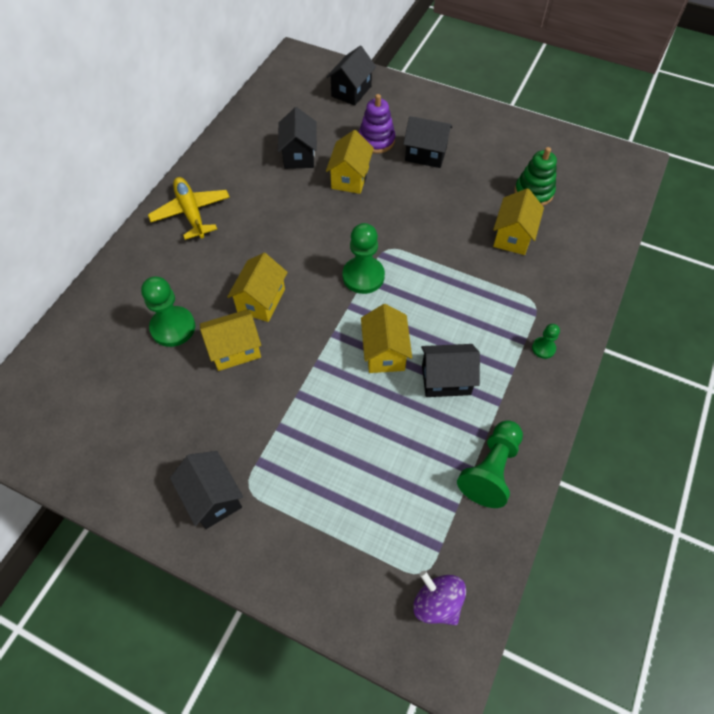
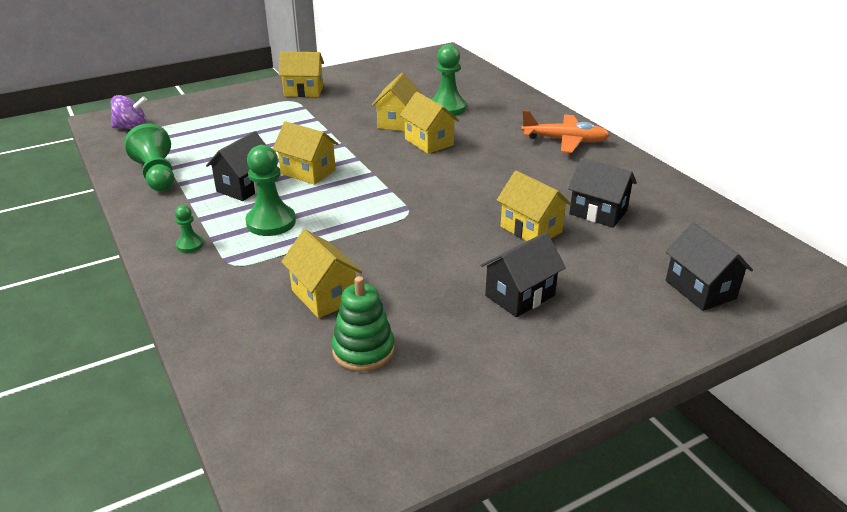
camera: 125 degrees right, 25 degrees down
(191, 213) = (565, 141): yellow plane -> orange plane
(213, 497) = (303, 91): black house -> yellow house
(363, 276) = (393, 190): green pawn -> green pawn (271, 222)
(376, 140) = (579, 270): purple stacking toy -> none

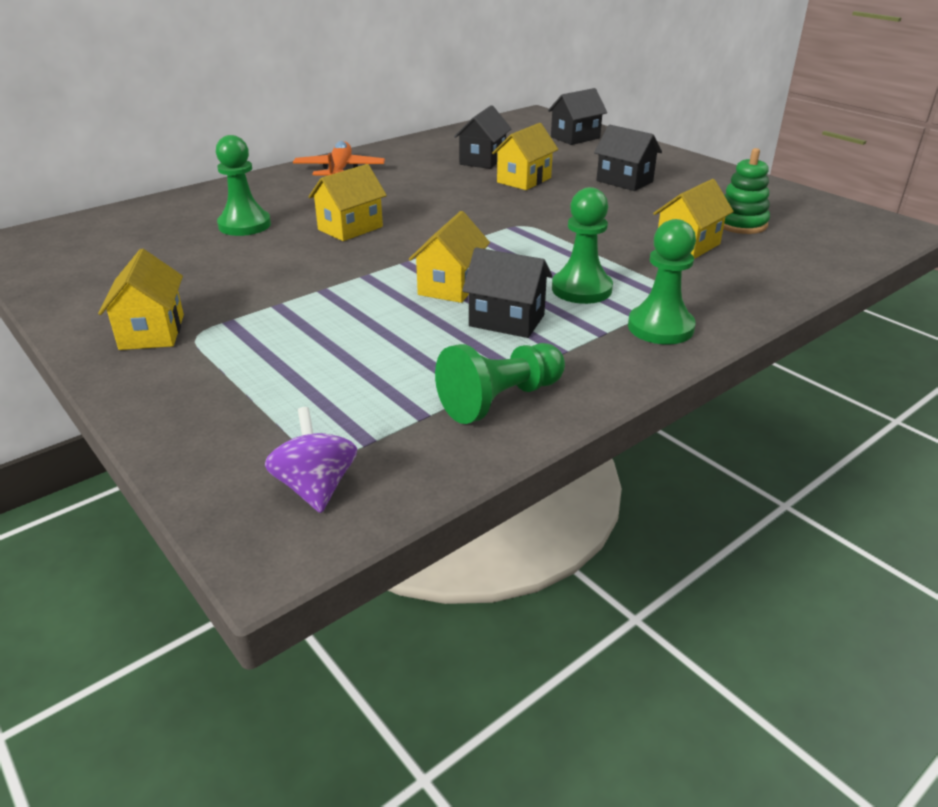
camera: 100 degrees left, 0 degrees up
(190, 245) = (660, 327): green pawn -> green pawn, size x1.93
(397, 122) = (289, 249): yellow house -> none

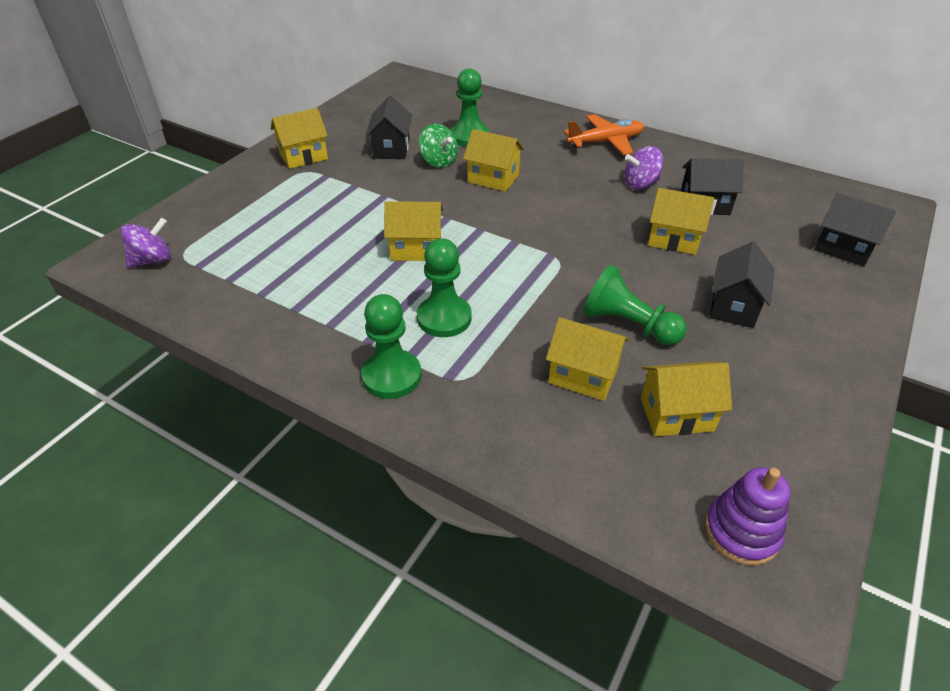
camera: 70 degrees right, 10 degrees up
(280, 249) = (439, 161): none -> green spinning top
(428, 173) = (640, 184): none -> purple spinning top
(500, 400) = (255, 308): green pawn -> green pawn (628, 324)
(506, 320) = (371, 288): black house -> black house (391, 149)
(740, 224) = (676, 414): green stacking toy -> yellow house
(854, 230) = (741, 532): none -> purple stacking toy

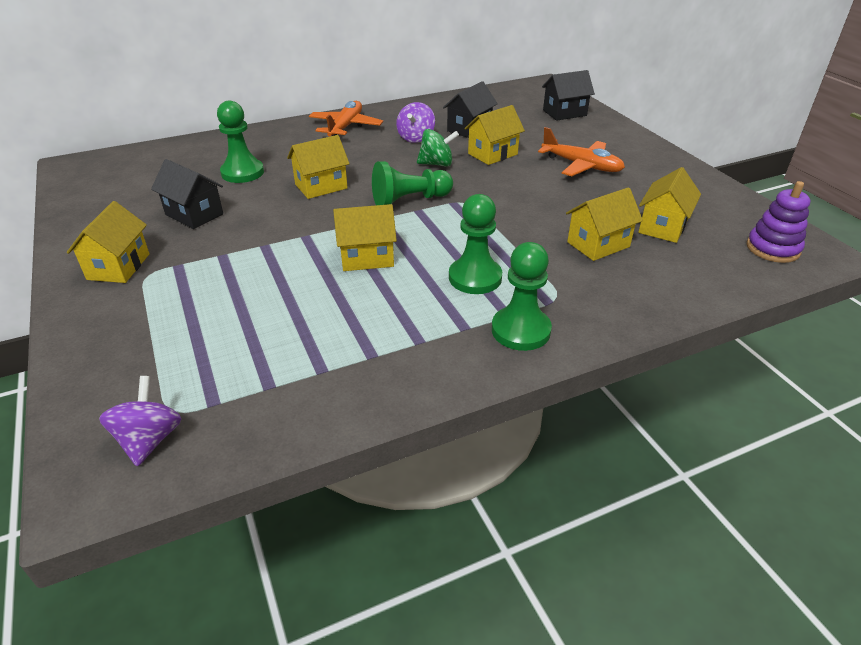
camera: 55 degrees left, 5 degrees down
(416, 249) = (367, 257): yellow house -> yellow house turned 45 degrees clockwise
(439, 161) = (255, 200): green spinning top -> green spinning top (437, 164)
(628, 324) = (562, 206): green pawn -> green pawn (409, 200)
(734, 306) = (581, 166): black house -> orange plane

